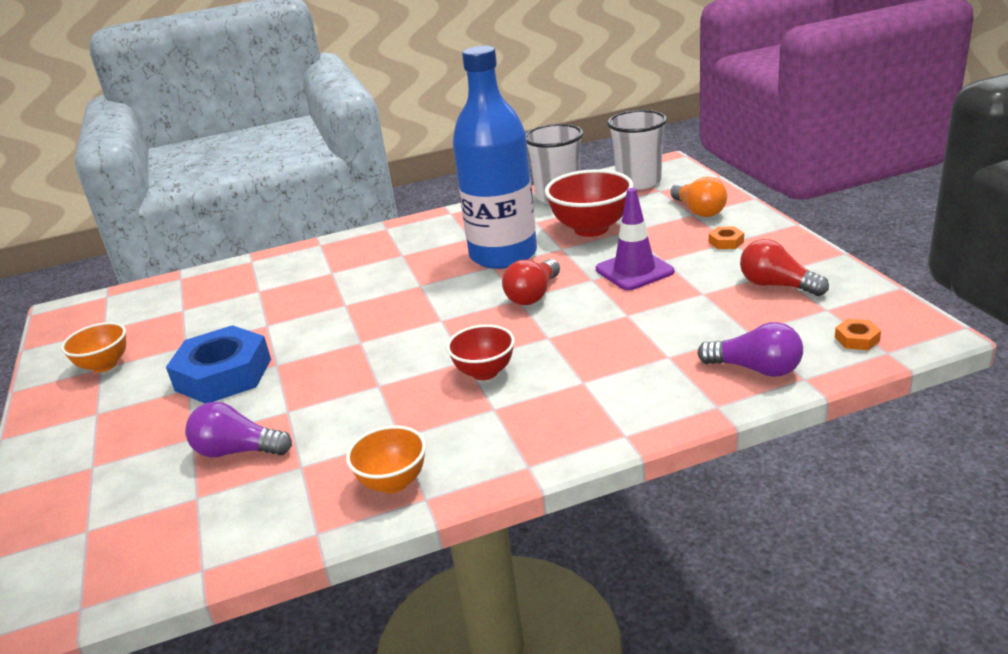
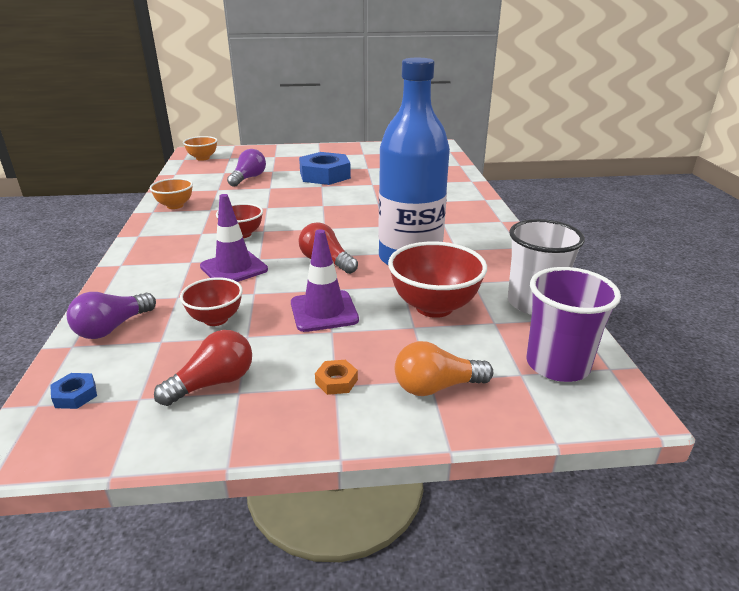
camera: 100 degrees right, 0 degrees up
(104, 365) = (365, 154): orange bowl -> orange bowl (202, 158)
(582, 345) = (234, 268): none -> purple traffic cone
(638, 182) = (557, 365): white cup -> purple cup
(690, 317) = (216, 319): none -> red bowl
(857, 339) = (75, 395): orange nut -> blue nut

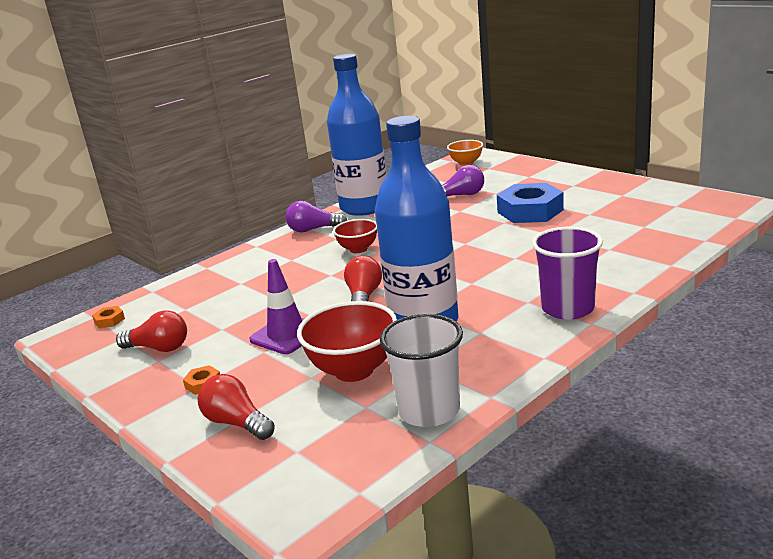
camera: 55 degrees right, 5 degrees down
(75, 395) = (109, 320): blue nut -> orange nut
(112, 328) = (182, 289): purple light bulb -> purple light bulb (313, 229)
(175, 206) = (364, 207): orange bowl -> blue bottle
(216, 319) = (229, 309): red bowl -> none
(234, 268) = (303, 276): purple traffic cone -> none
(436, 387) = (237, 423): orange light bulb -> red light bulb
(557, 365) = (332, 463): purple cup -> purple cup (568, 308)

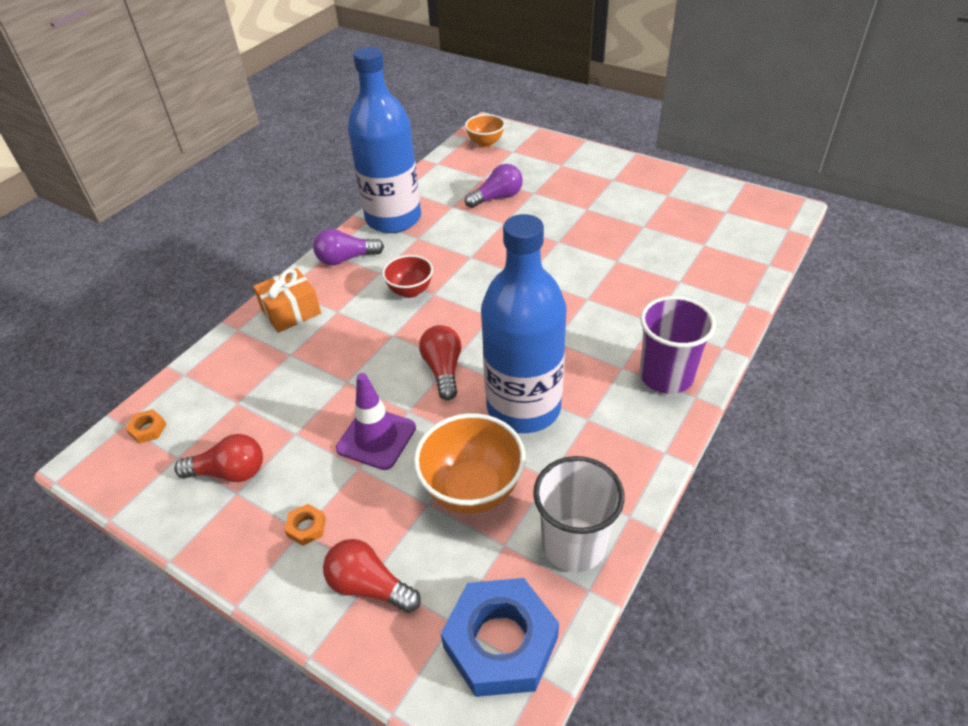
camera: 15 degrees left, 20 degrees up
(254, 258) = (291, 311): none -> orange gift
(354, 370) = (472, 489): red bowl -> orange bowl
(530, 211) = (580, 222): blue nut -> blue nut (500, 642)

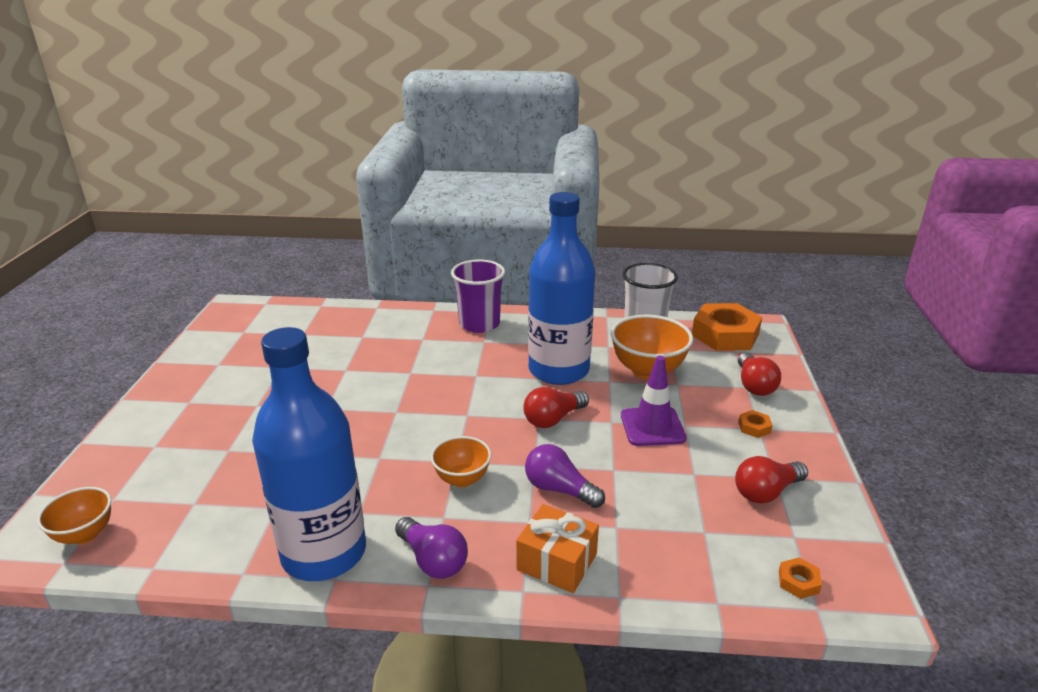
camera: 120 degrees left, 15 degrees down
(229, 472) = (766, 492): red light bulb -> red light bulb turned 90 degrees counterclockwise
(410, 291) = (462, 479): red bowl -> orange bowl
(497, 198) = (247, 475): purple light bulb -> purple light bulb (559, 489)
(500, 642) = (725, 334): blue nut -> orange nut

